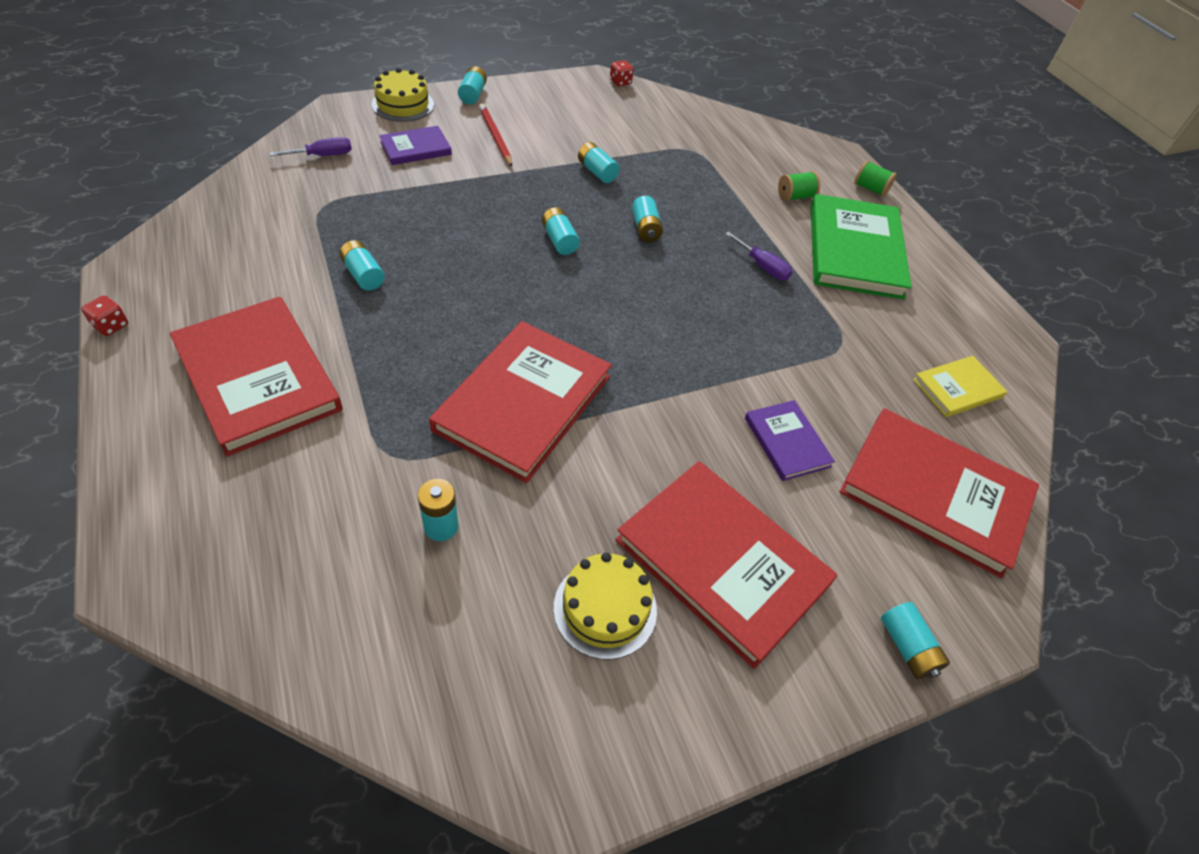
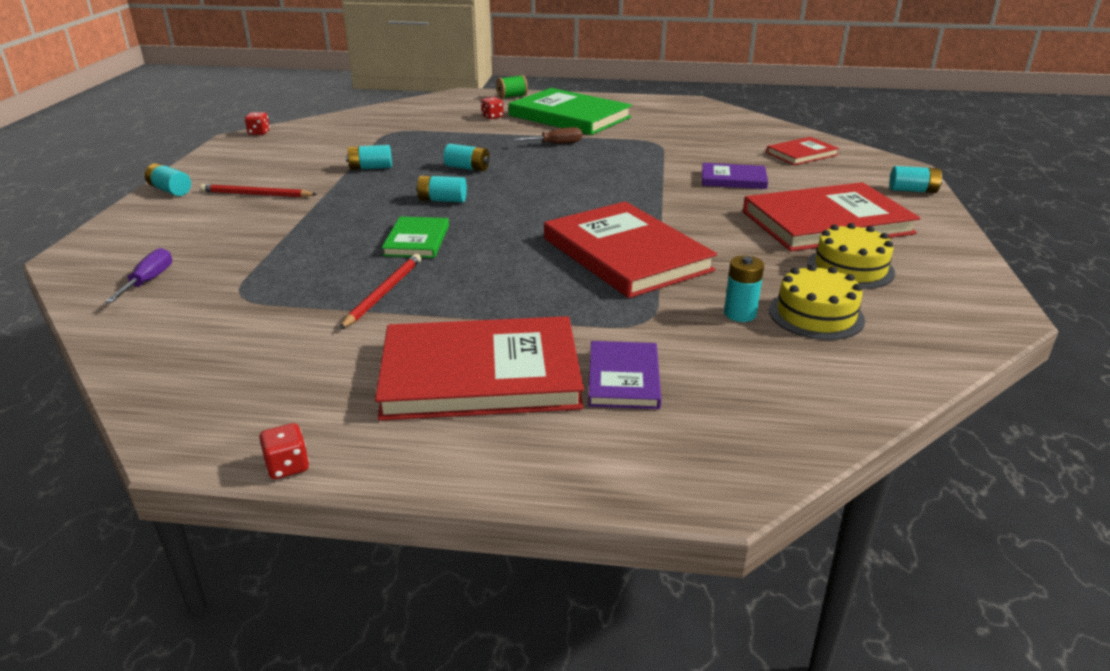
camera: 55 degrees left, 20 degrees down
(363, 275) = (384, 293): turquoise battery -> red pencil
(403, 104) = (127, 224): yellow cake -> yellow cake (816, 315)
(416, 148) = (215, 232): purple book -> purple book (623, 378)
(467, 256) = (416, 240): none -> green book
(762, 267) = (556, 144): purple screwdriver -> brown screwdriver
(795, 197) = (492, 117): green spool -> red dice
(934, 494) = (801, 154): red book -> red book, size x0.51
(957, 388) = (721, 126): yellow book -> none

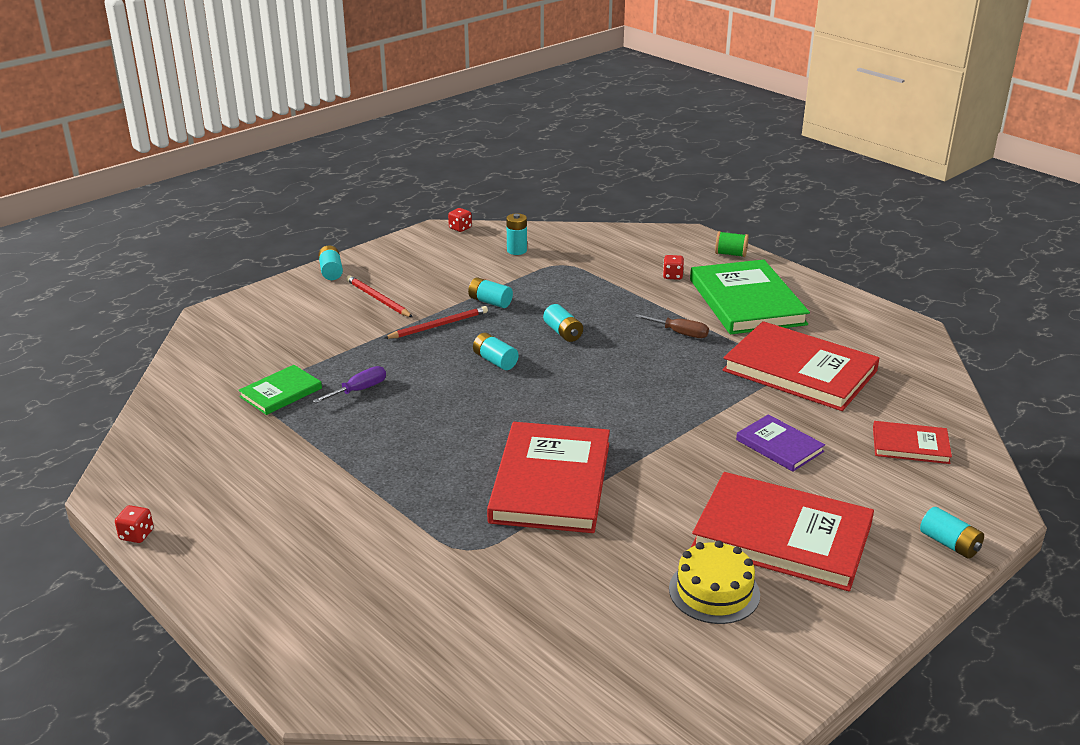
camera: 40 degrees right, 0 degrees up
(149, 281) = (227, 355): purple screwdriver -> purple screwdriver (359, 390)
(384, 293) = (340, 433): red pencil -> red pencil (439, 325)
(416, 240) = (423, 394): green book -> green book (281, 392)
(480, 375) = (306, 532): red book -> red book (799, 371)
(623, 378) = (383, 585): purple book -> none
(740, 314) = (546, 582): turquoise battery -> turquoise battery (516, 250)
(816, 315) = (603, 616): yellow cake -> none

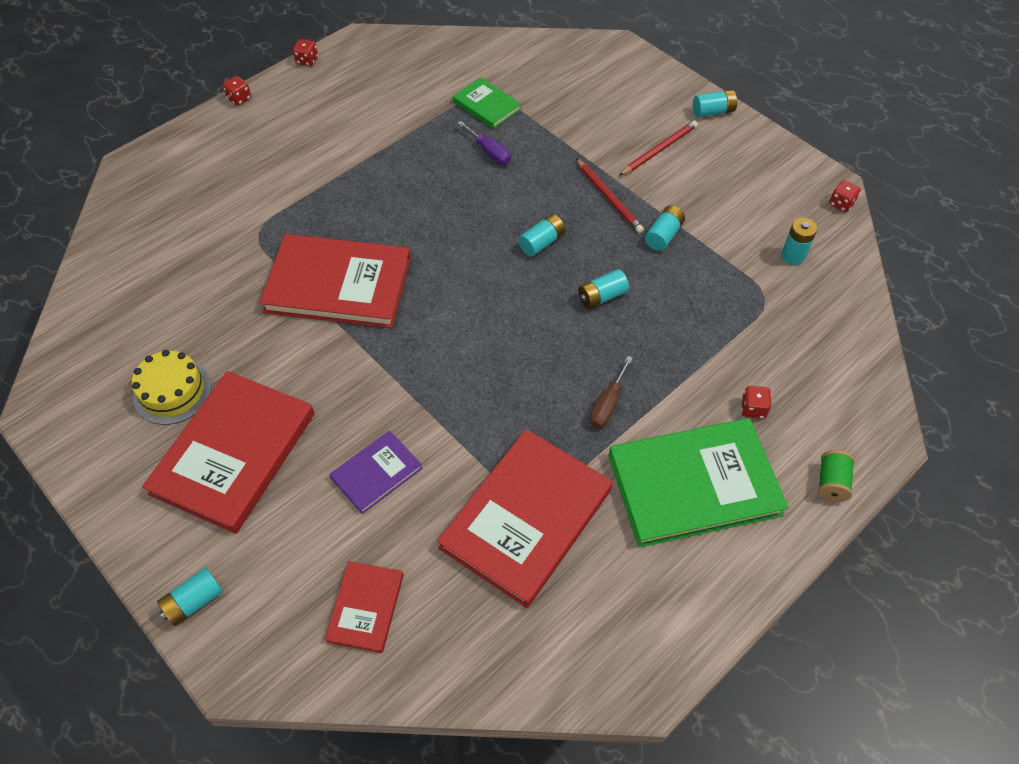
camera: 90 degrees right, 25 degrees up
(198, 593) = (239, 99): none -> red dice

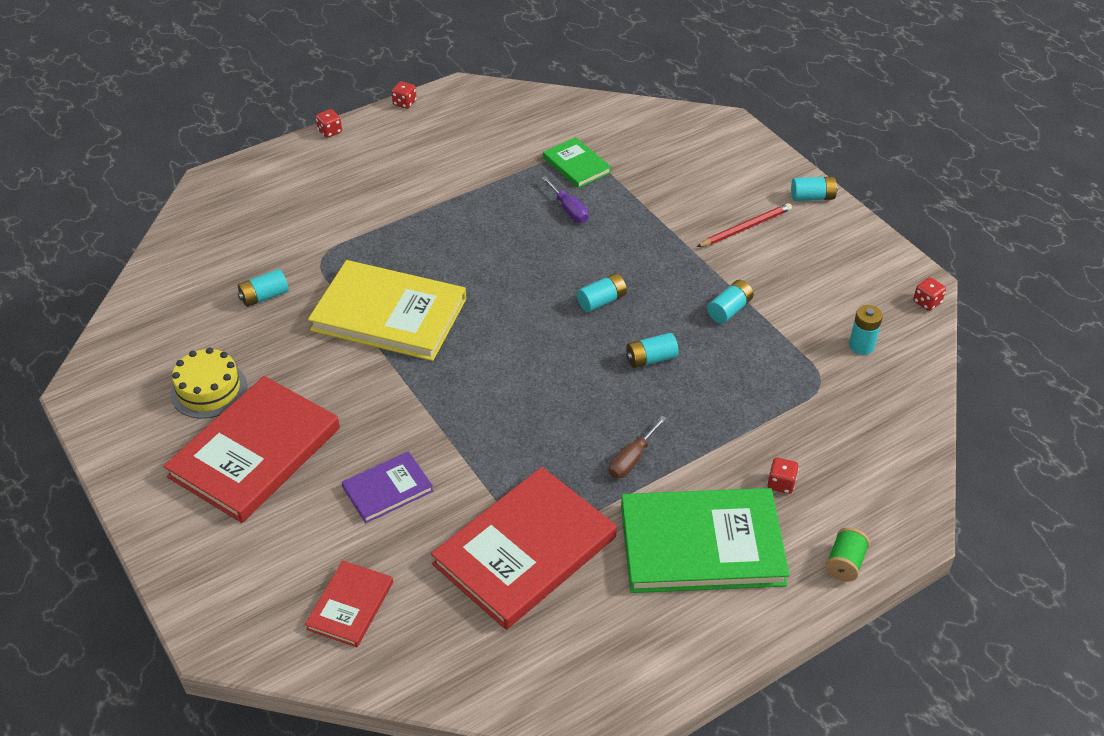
camera: 10 degrees right, 10 degrees down
(194, 602) = (190, 576): turquoise battery -> turquoise battery (264, 296)
(338, 285) = (389, 315): red book -> yellow book
(609, 198) = (681, 267): red pencil -> none

